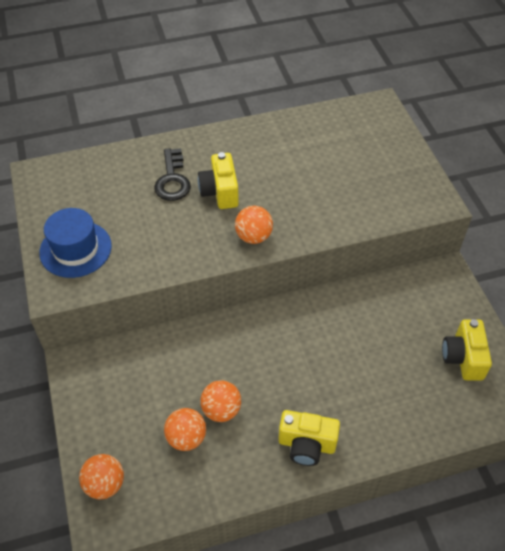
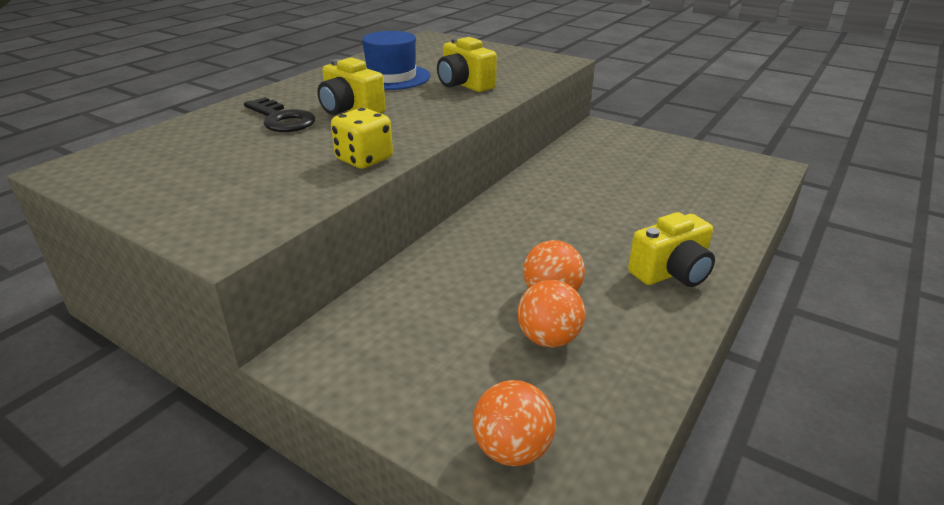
camera: 40 degrees left, 20 degrees down
(75, 249) = (213, 200): blue hat -> blue hat (391, 77)
(176, 256) = (364, 159): none -> yellow dice
(253, 236) = (431, 121): orange ball -> none
(463, 358) = (690, 162): yellow camera -> yellow camera (464, 85)

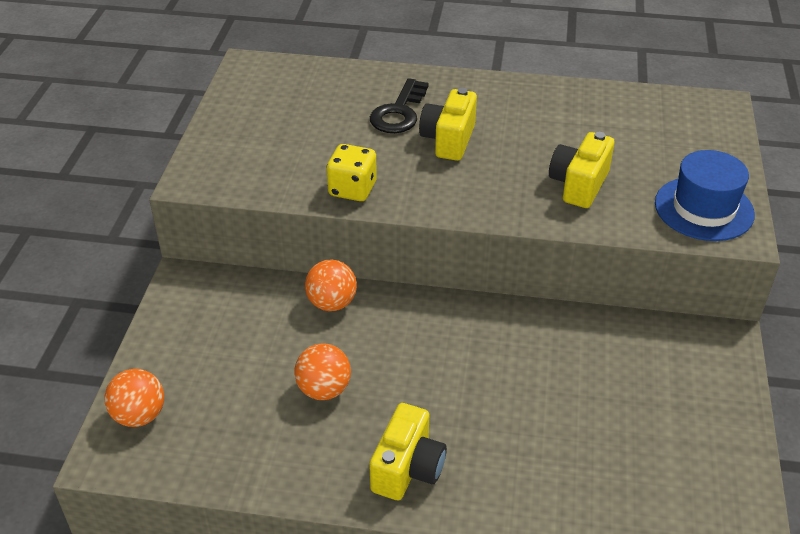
camera: 65 degrees right, 10 degrees up
(391, 77) = (556, 130): blue hat -> blue hat (704, 209)
(548, 339) = (263, 403): orange ball -> orange ball (332, 303)
(671, 273) = (407, 468): yellow camera -> yellow camera turned 105 degrees counterclockwise

